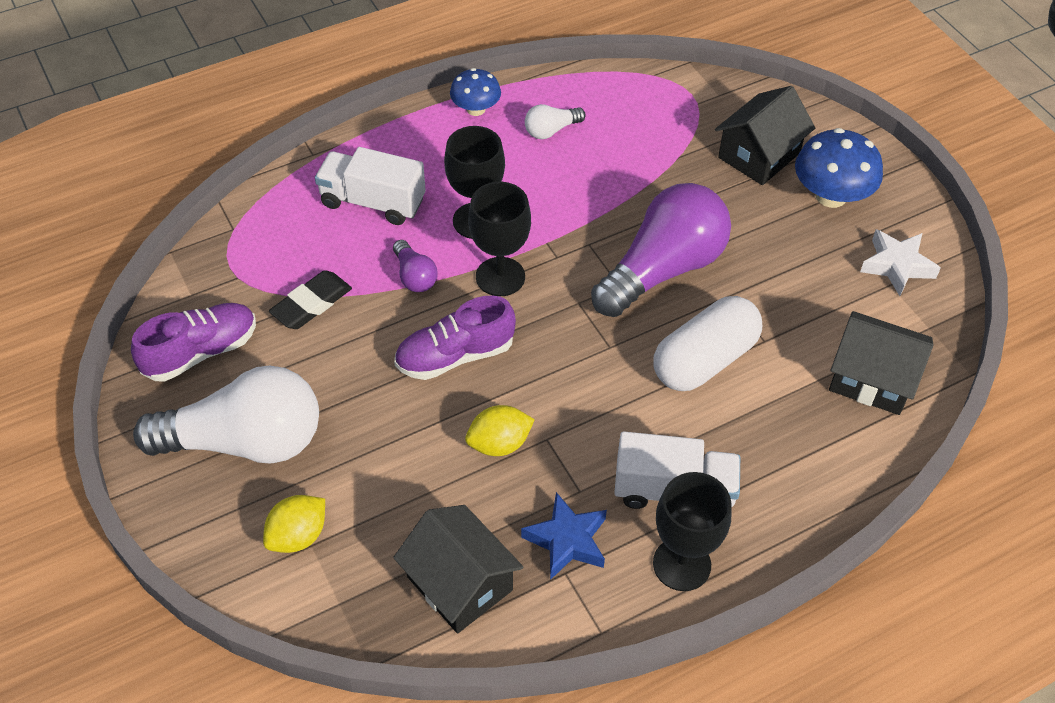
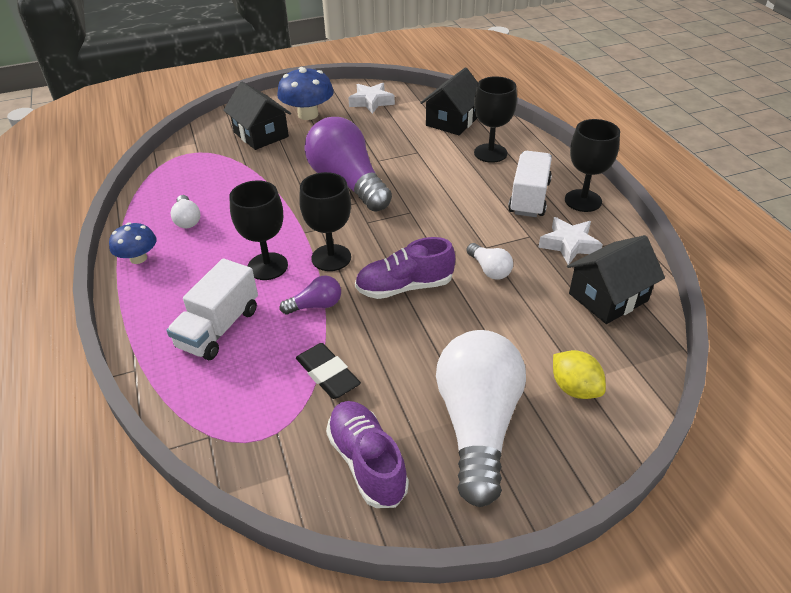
camera: 80 degrees left, 10 degrees down
(455, 356) = (404, 287): purple shoe -> purple shoe turned 90 degrees clockwise
(499, 444) = (489, 269): yellow lemon -> white light bulb
(567, 540) = (569, 245): blue star -> white star
(704, 360) = (429, 175): white capsule -> none
(787, 436) = (490, 153): none -> black goblet

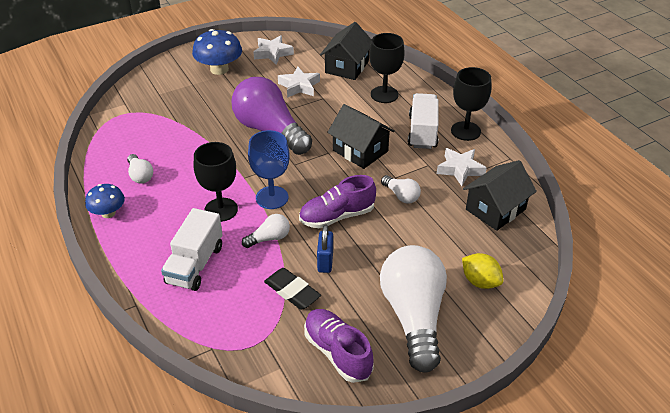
camera: 10 degrees left, 0 degrees up
(261, 134) = (182, 91): black house -> black house (360, 151)
(316, 305) = (269, 238): purple light bulb -> white light bulb
(331, 258) = (272, 197): black goblet -> blue goblet
(377, 341) = (325, 262): none -> blue padlock
(393, 138) = (299, 86): none -> white star

